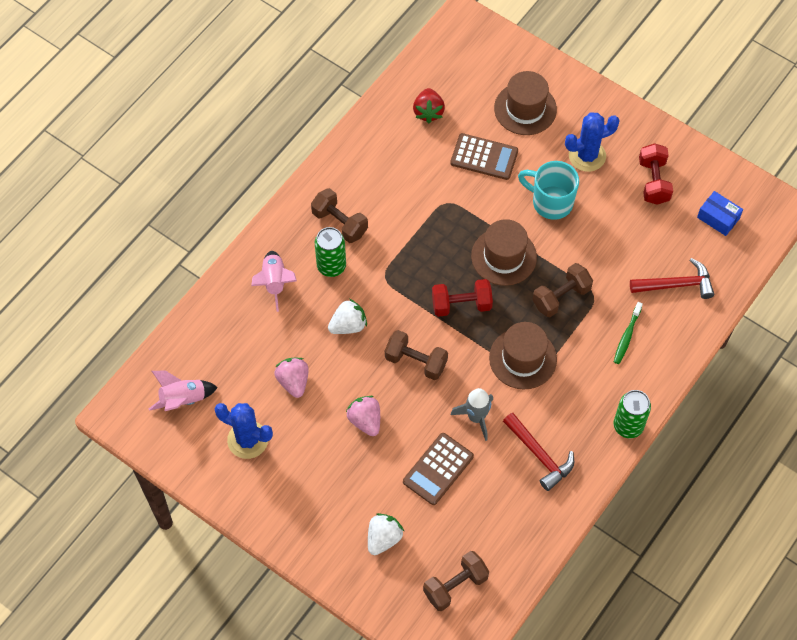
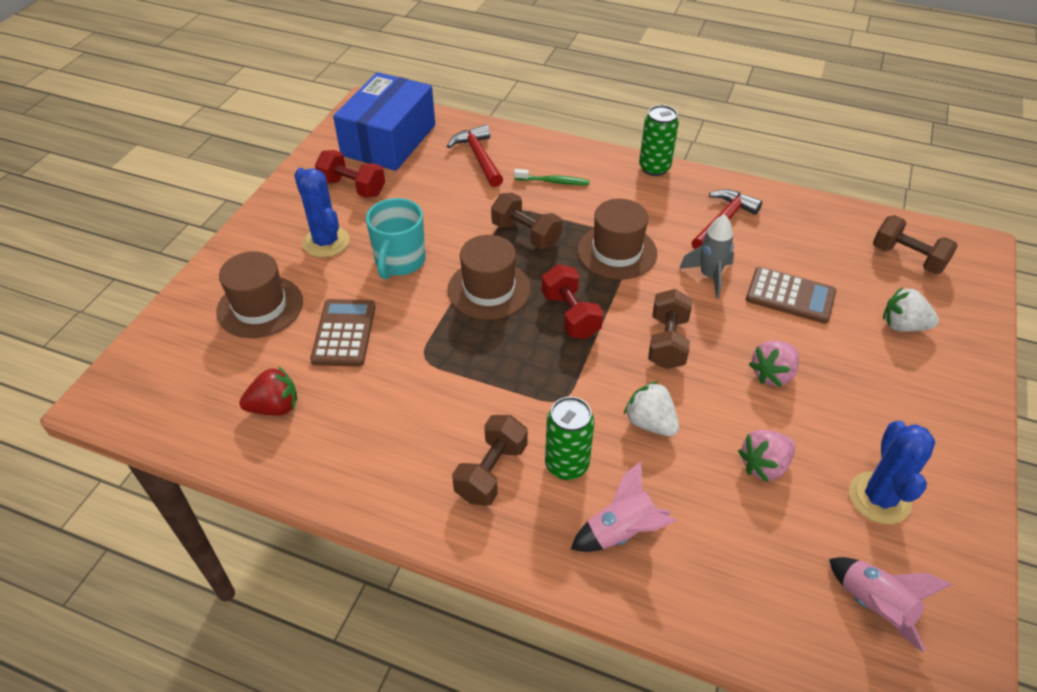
camera: 105 degrees left, 15 degrees down
(653, 181) = (352, 187): red dumbbell -> red dumbbell turned 45 degrees clockwise
(718, 218) = (389, 140): blue box -> blue box, size x2.27

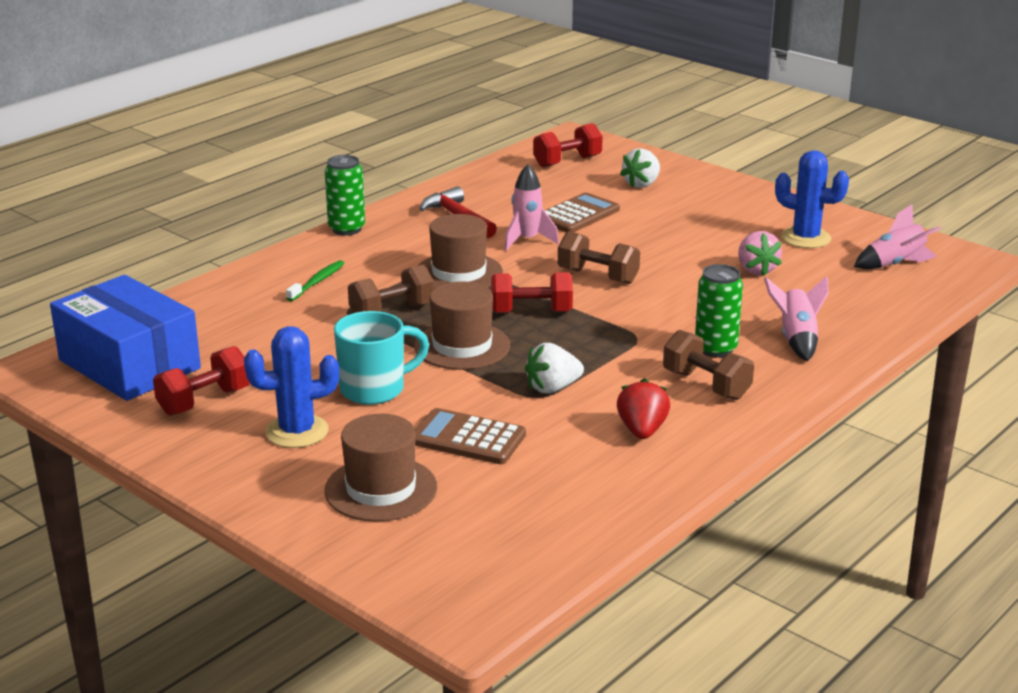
camera: 70 degrees left, 20 degrees down
(275, 407) = (555, 494): red strawberry -> red strawberry (642, 430)
(399, 262) = (375, 389): turquoise mug -> turquoise mug turned 60 degrees counterclockwise
(479, 157) = (228, 314): red hammer -> none
(650, 423) = (688, 304): white strawberry -> white strawberry (552, 388)
(709, 276) = (527, 240): grey rocket -> pink rocket
(772, 374) = (663, 243): pink strawberry -> none
(907, 258) = (567, 162): brown dumbbell -> red dumbbell

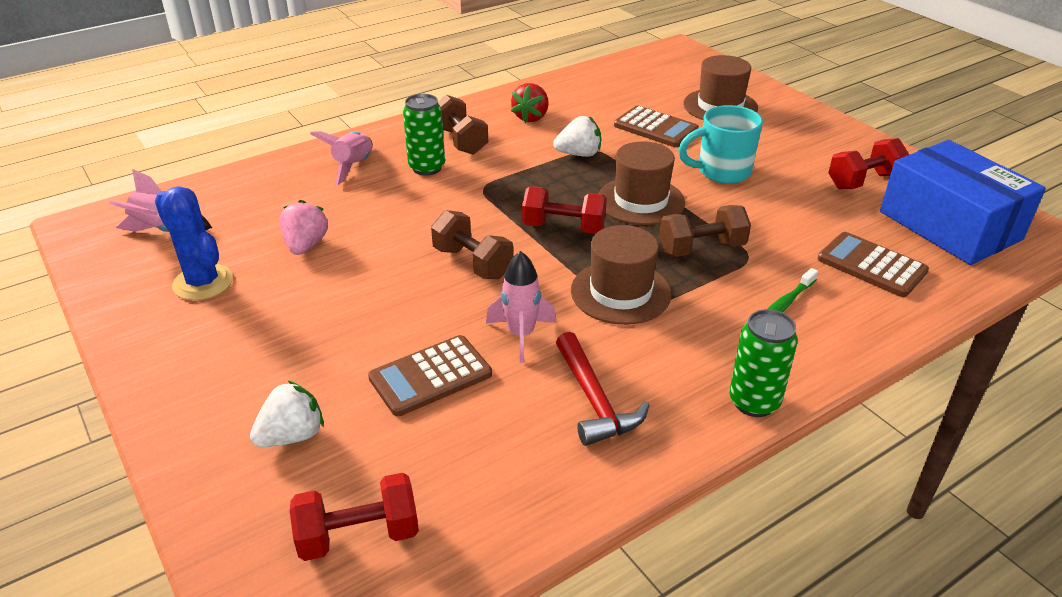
camera: 165 degrees left, 10 degrees up
(229, 319) = (871, 265): none -> brown calculator
(297, 432) = (782, 148): blue cactus -> none

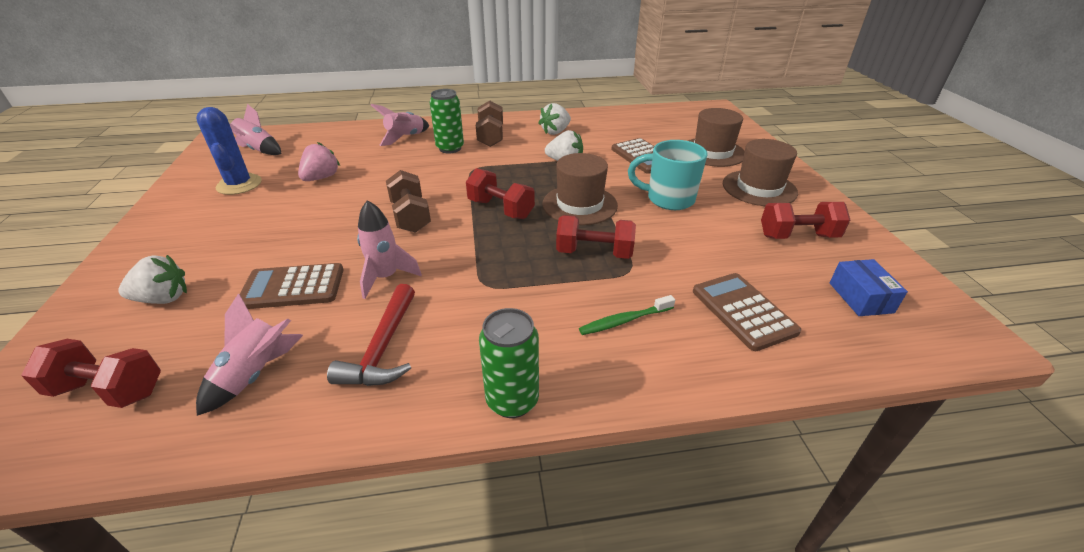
camera: 25 degrees right, 0 degrees up
(497, 466) = (256, 374): none -> pink rocket
(531, 117) = (555, 132): red strawberry -> white strawberry
(620, 292) = (493, 268): brown hat -> brown hat (759, 188)
(701, 248) = (594, 253): brown dumbbell -> red dumbbell
(949, 225) = (860, 297): blue box -> blue box, size x0.44

